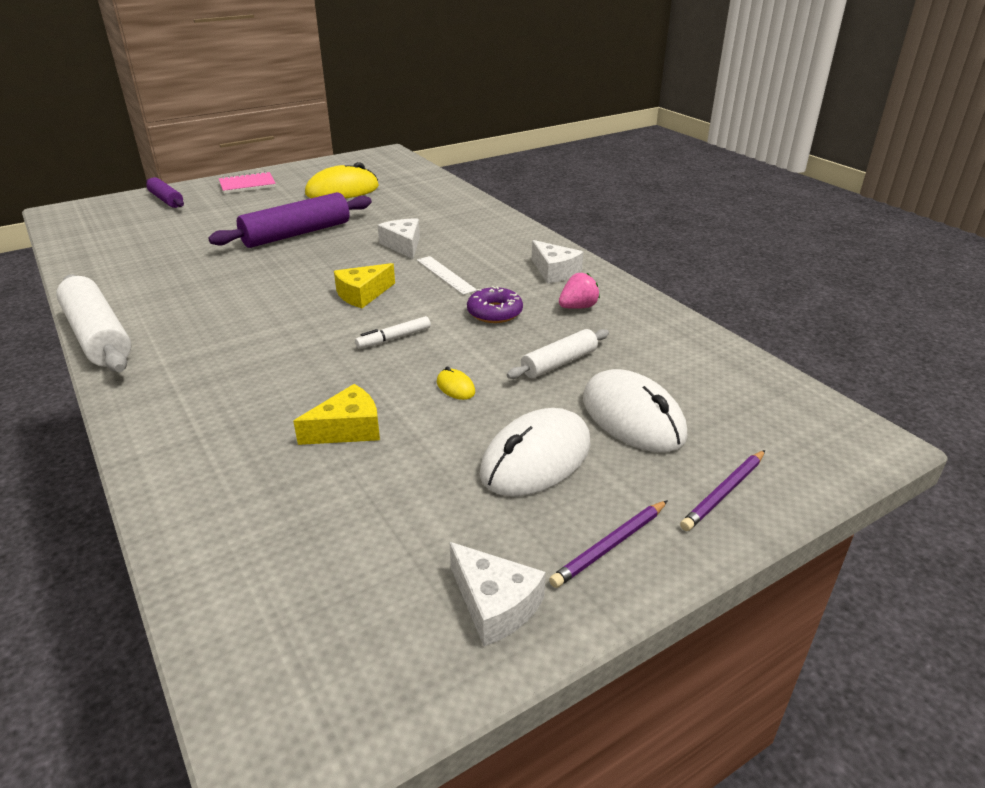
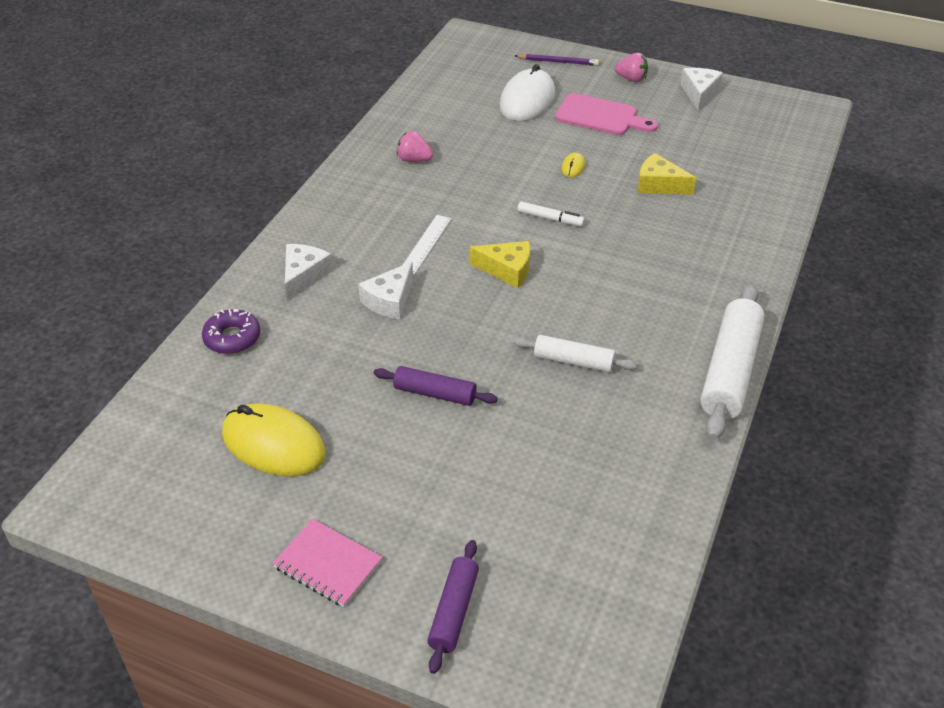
camera: 125 degrees left, 10 degrees up
(297, 234) = (435, 393): purple rolling pin -> purple rolling pin, size x0.57
(494, 312) = (463, 192): purple donut -> purple donut (232, 338)
(536, 458) = (600, 116): white mouse -> pink cutting board
(554, 271) = (361, 192): white cheese -> white cheese (304, 276)
(559, 363) = (500, 141): white rolling pin -> white rolling pin (573, 361)
(610, 546) = (631, 79): purple pencil -> pink strawberry

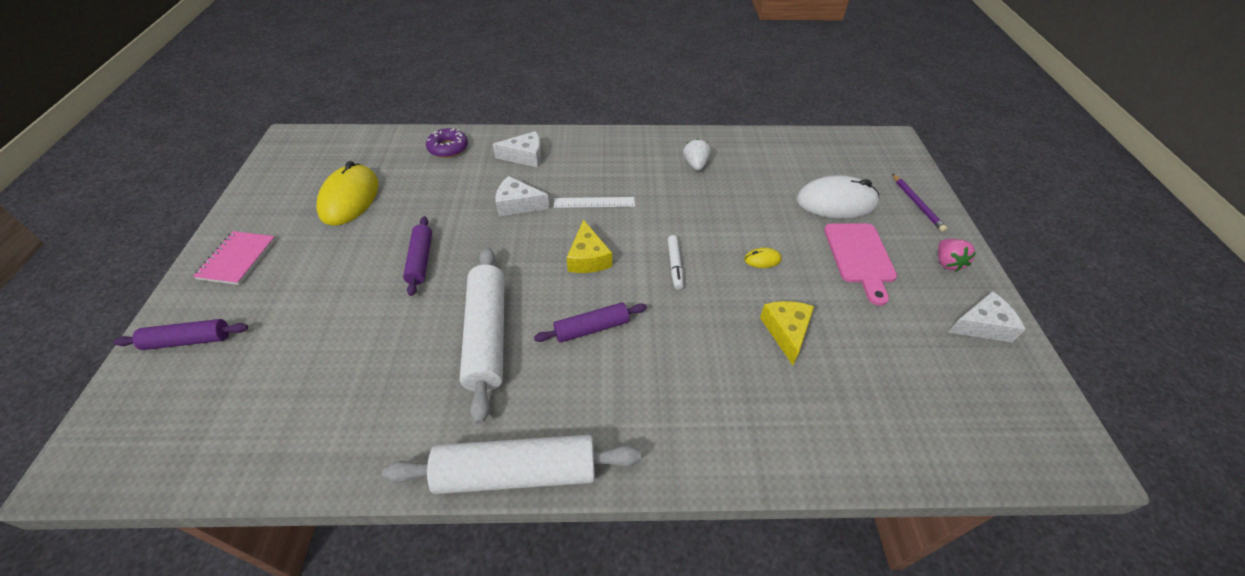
camera: 65 degrees right, 5 degrees up
(414, 160) = (695, 165): pink strawberry -> white strawberry
(573, 361) = (487, 336): white rolling pin -> white rolling pin, size x1.75
(599, 291) = (592, 328): none -> purple rolling pin

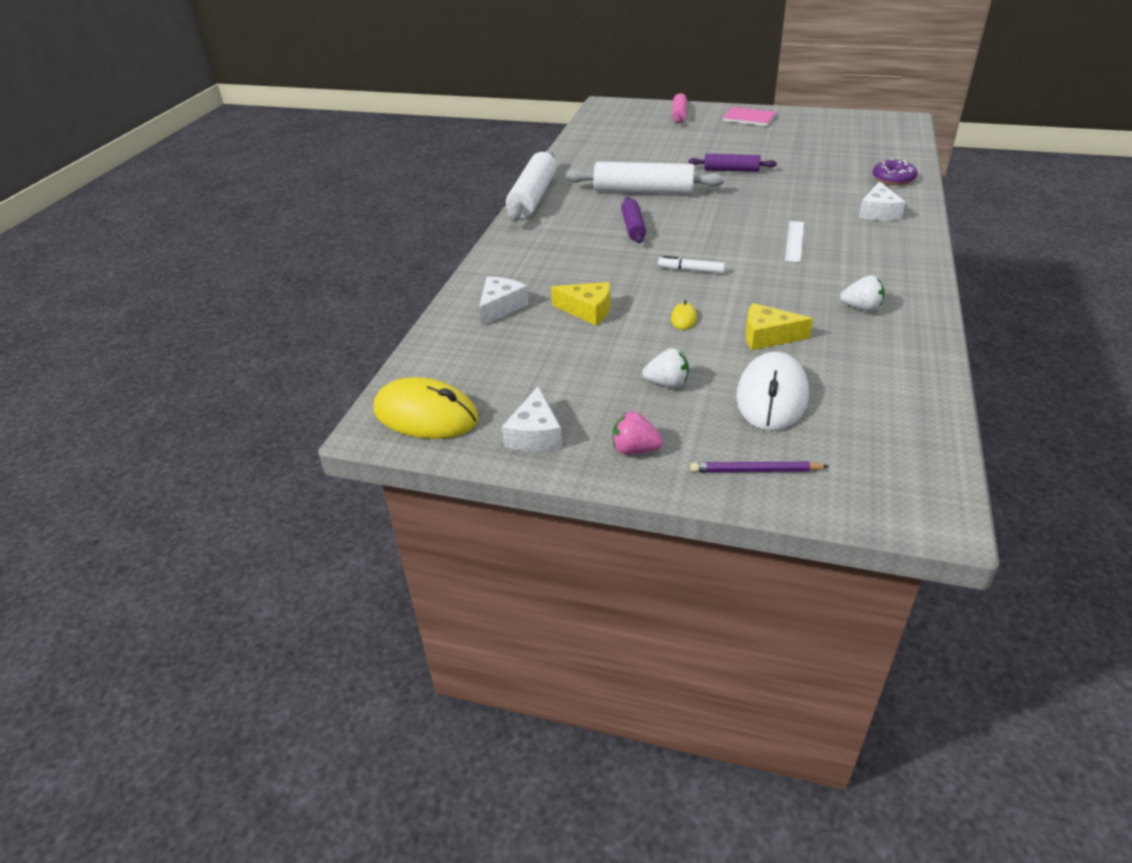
camera: 110 degrees right, 10 degrees down
(188, 341) = (679, 114): purple rolling pin -> pink rolling pin
(350, 198) = (815, 145): yellow mouse -> yellow mouse (426, 415)
(518, 204) = (797, 206): white cheese -> white cheese (500, 307)
(588, 258) = (714, 232): yellow cheese -> yellow cheese (768, 336)
(860, 257) = (667, 383): pink cutting board -> white strawberry

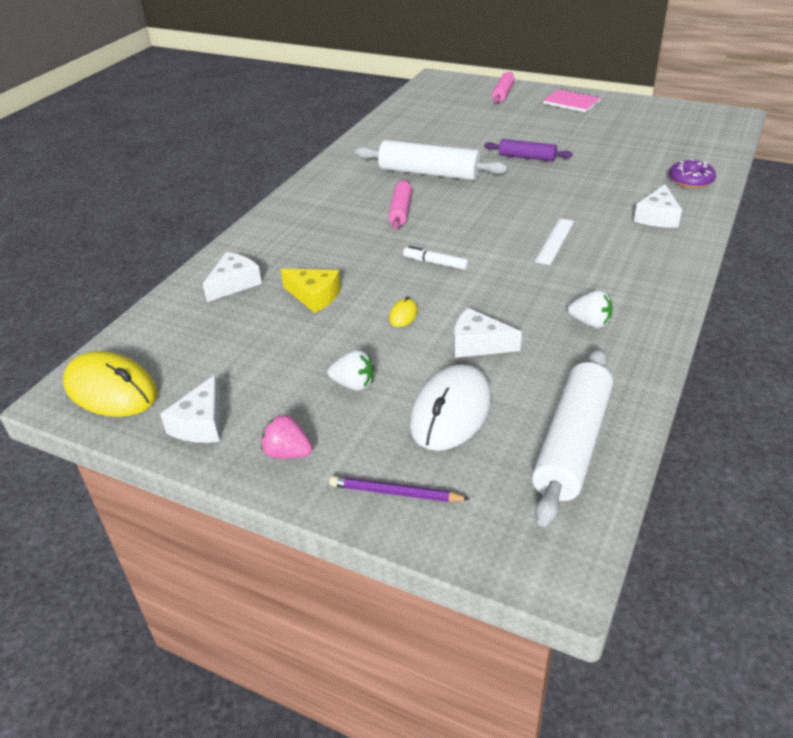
camera: 10 degrees right, 0 degrees up
(533, 197) = (320, 171): white rolling pin -> white rolling pin (571, 444)
(633, 227) = (400, 211): purple rolling pin -> pink rolling pin
(768, 336) = (478, 344): yellow cheese -> white cheese

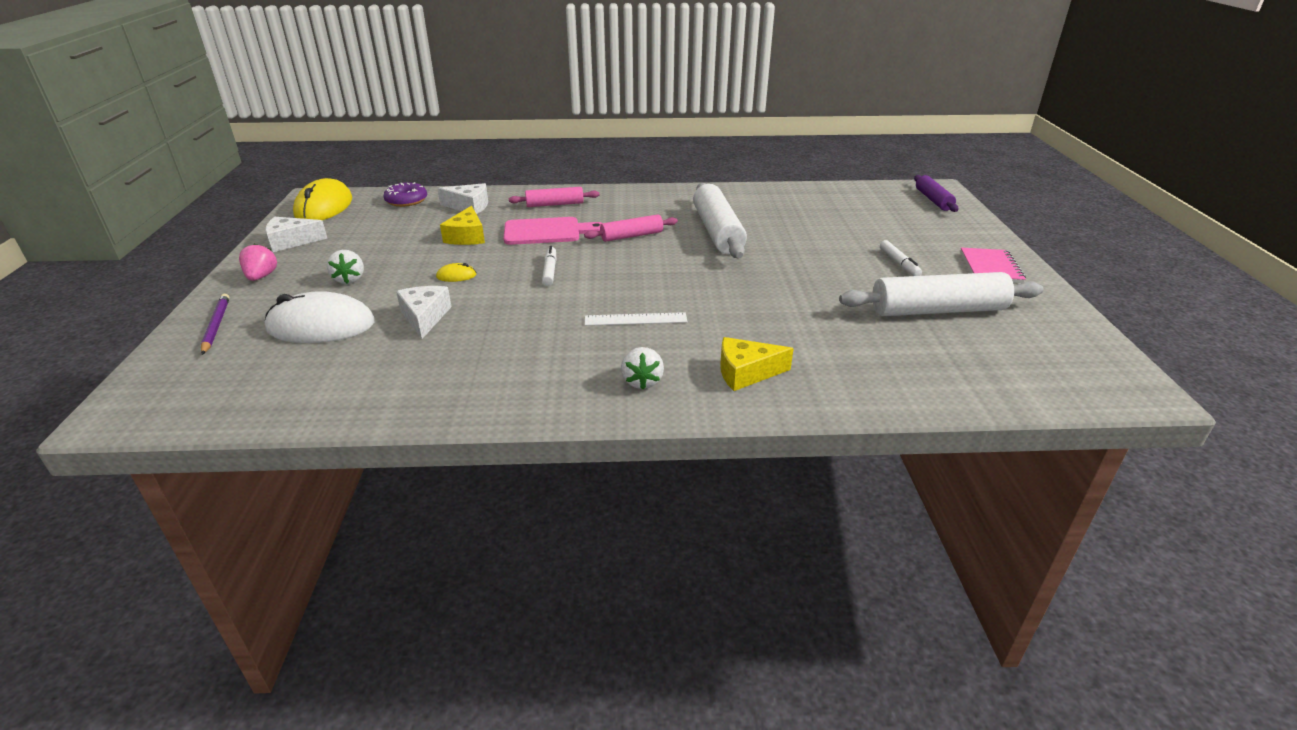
camera: 60 degrees right, 5 degrees down
(349, 250) = (547, 232): none -> pink cutting board
(503, 93) = (952, 226): pink rolling pin -> pink rolling pin (555, 204)
(527, 157) = (808, 270): purple rolling pin -> purple rolling pin (933, 200)
(542, 126) = (899, 263): none -> white marker
(571, 444) = (283, 391): white rolling pin -> white rolling pin (937, 310)
(590, 323) = (486, 367): white strawberry -> white strawberry (642, 381)
(657, 217) = (746, 372): white cheese -> yellow cheese
(691, 180) = (873, 383): purple donut -> purple donut (406, 200)

